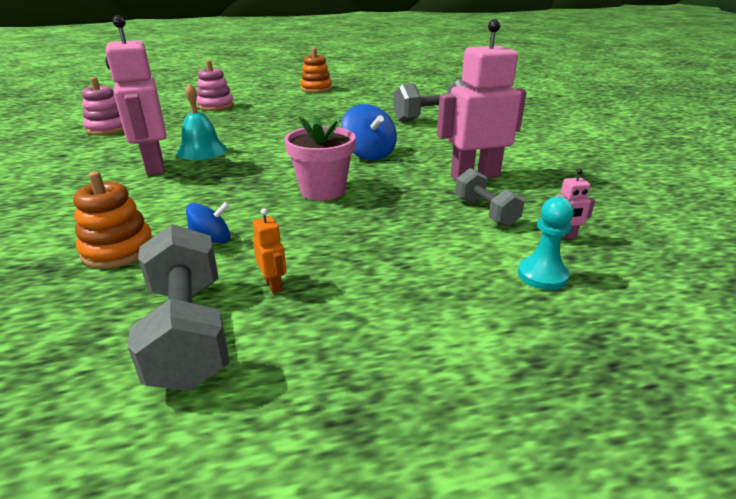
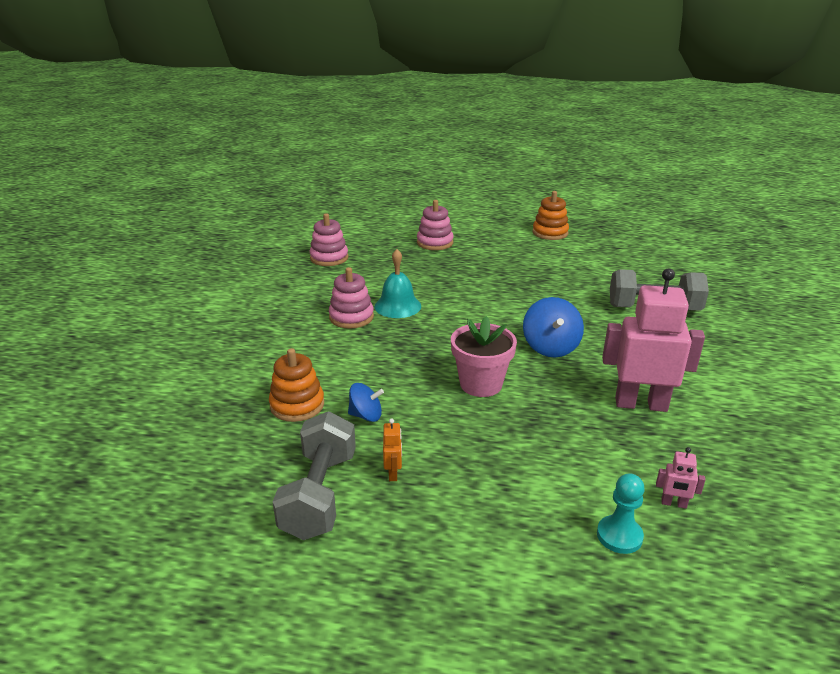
camera: 25 degrees right, 0 degrees up
(154, 166) = (351, 317): pink robot -> pink stacking toy
(485, 212) = (619, 452): grey dumbbell -> none

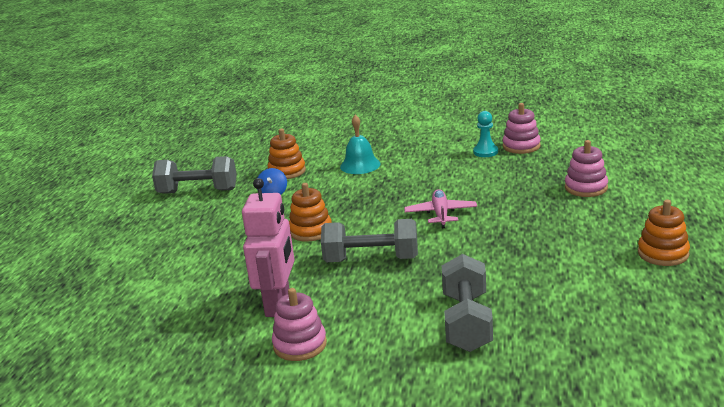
camera: 90 degrees right, 5 degrees down
(351, 317) = (410, 171): pink stacking toy -> pink stacking toy (300, 345)
(393, 473) = (211, 210): orange robot -> none
(398, 306) = (434, 186): turquoise bell -> turquoise bell (360, 165)
(463, 307) = (441, 214): none -> pink plane
(481, 384) = (310, 231): pink flower pot -> orange stacking toy
(550, 347) = (371, 259): blue spinning top -> grey dumbbell
(619, 536) = (132, 288): turquoise pawn -> turquoise pawn (485, 152)
(673, 504) = (154, 312): pink robot -> none

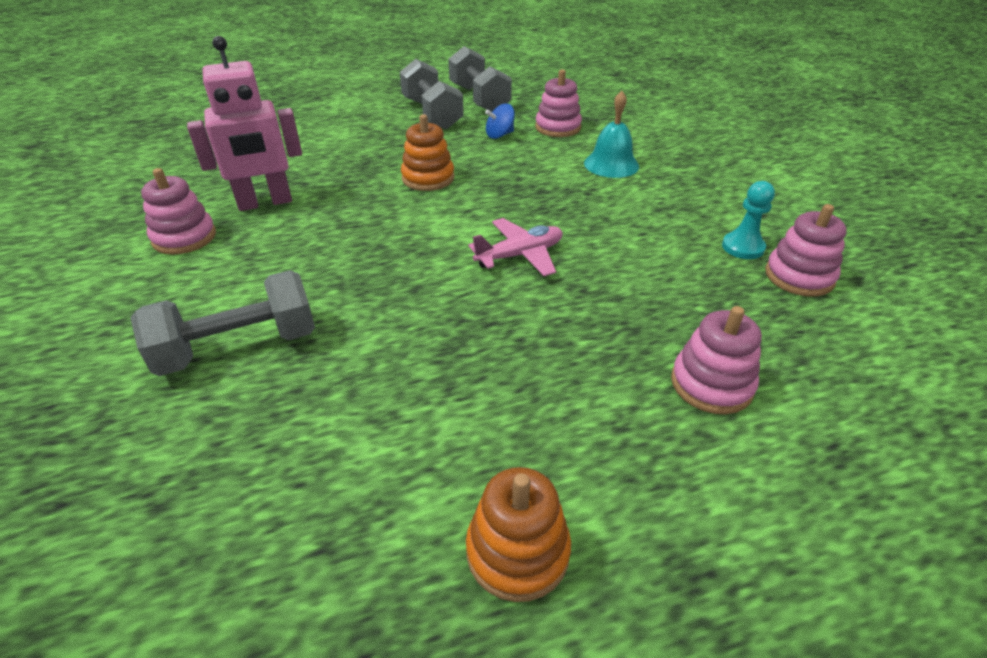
camera: 60 degrees right, 15 degrees up
(287, 171) = (558, 128): orange stacking toy -> pink stacking toy
(371, 259) = (377, 234): grey dumbbell -> grey dumbbell (432, 114)

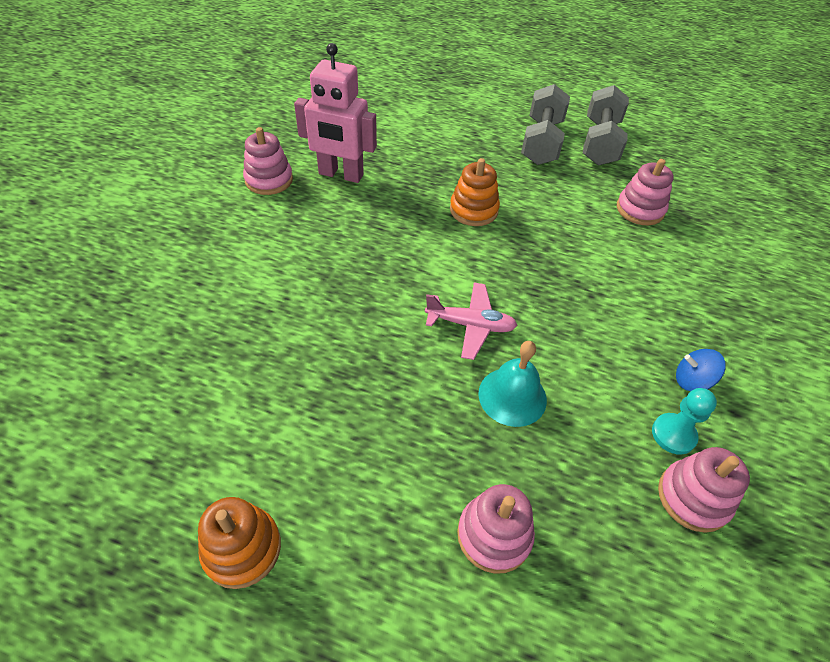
camera: 35 degrees right, 10 degrees up
(238, 347) = (227, 289): grey dumbbell -> none
(499, 135) = (577, 193): blue spinning top -> blue spinning top (691, 380)
(611, 164) = (647, 276): turquoise bell -> turquoise bell (512, 396)

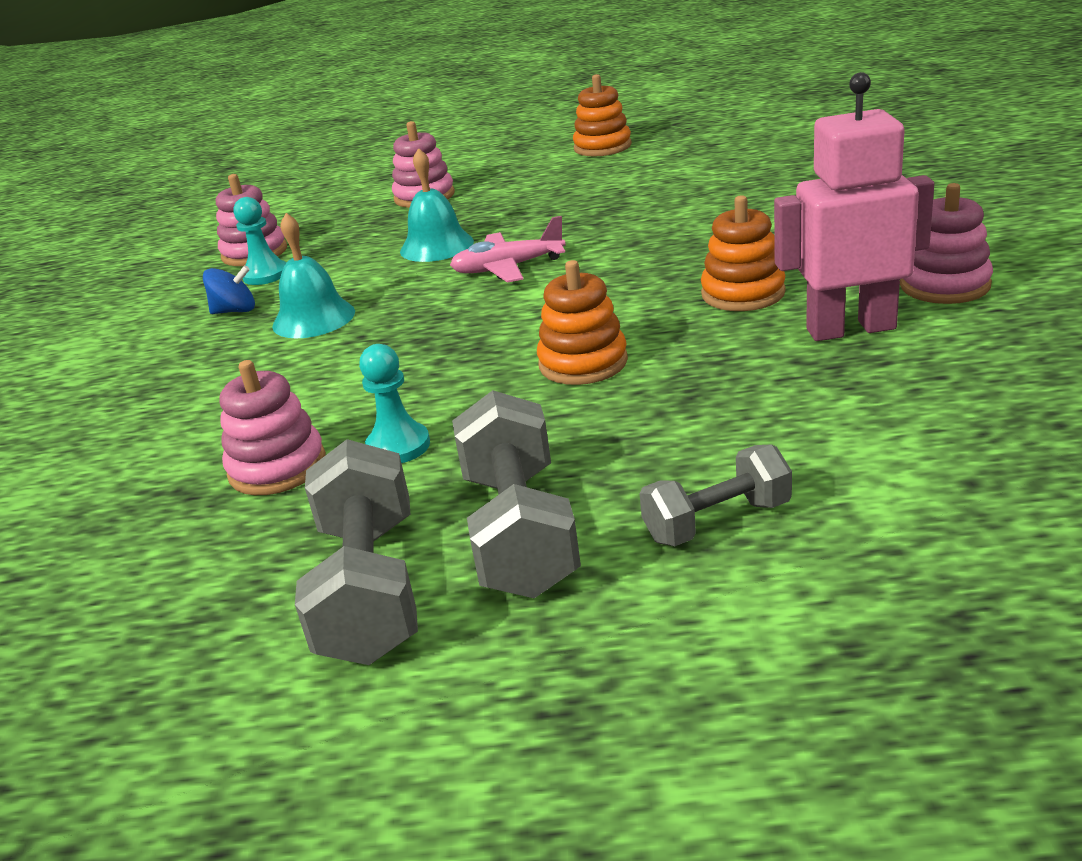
camera: 165 degrees right, 20 degrees down
(358, 221) = (743, 293): none -> orange stacking toy
(473, 121) = (717, 521): none -> grey dumbbell
(580, 198) = (398, 446): none -> turquoise pawn
(625, 334) = (313, 318): none -> turquoise bell

